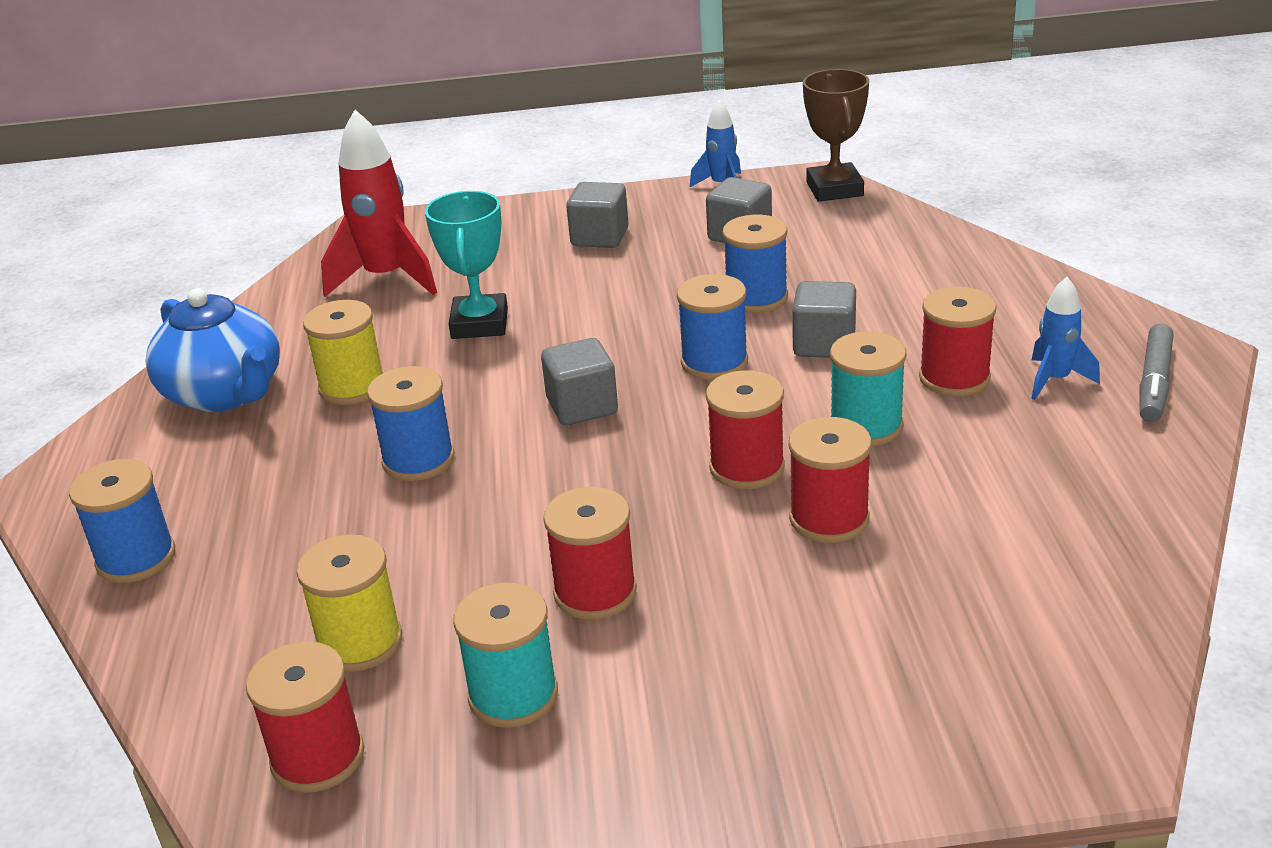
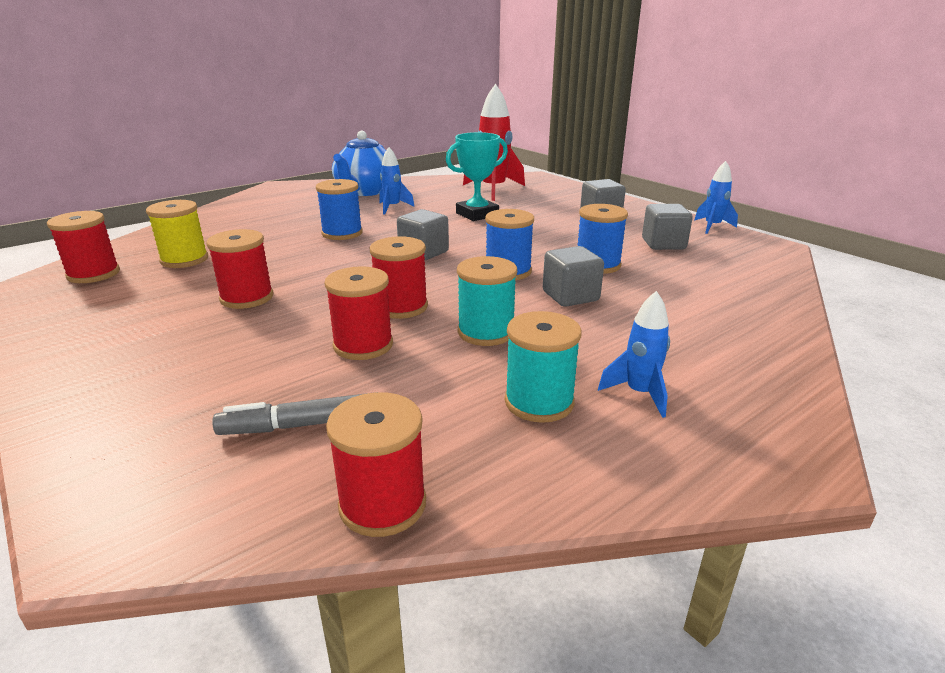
camera: 55 degrees right, 5 degrees down
(136, 558) = (233, 210): blue spool -> none
(352, 387) = (393, 208): yellow spool -> blue rocket
(513, 695) = (147, 301): turquoise spool -> turquoise spool (539, 402)
(834, 189) = (772, 254): brown trophy -> none
(954, 378) = (587, 350): red spool -> red spool (382, 504)
(1154, 383) = (703, 448): grey marker -> grey marker (302, 425)

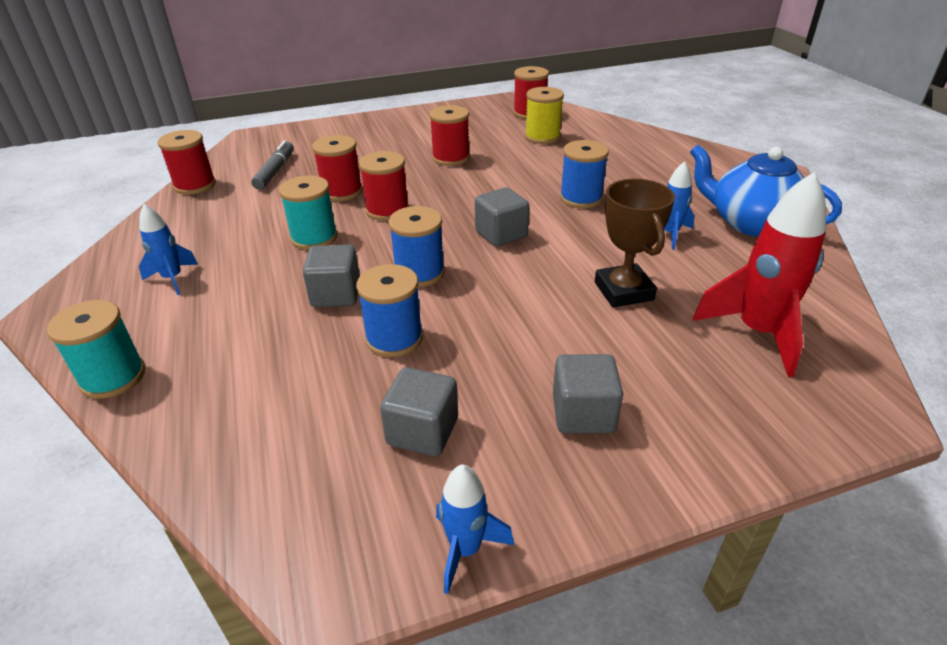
camera: 110 degrees right, 10 degrees up
(477, 214) = (623, 291): turquoise trophy -> brown trophy
(539, 402) = (212, 239): turquoise spool -> turquoise spool (113, 377)

